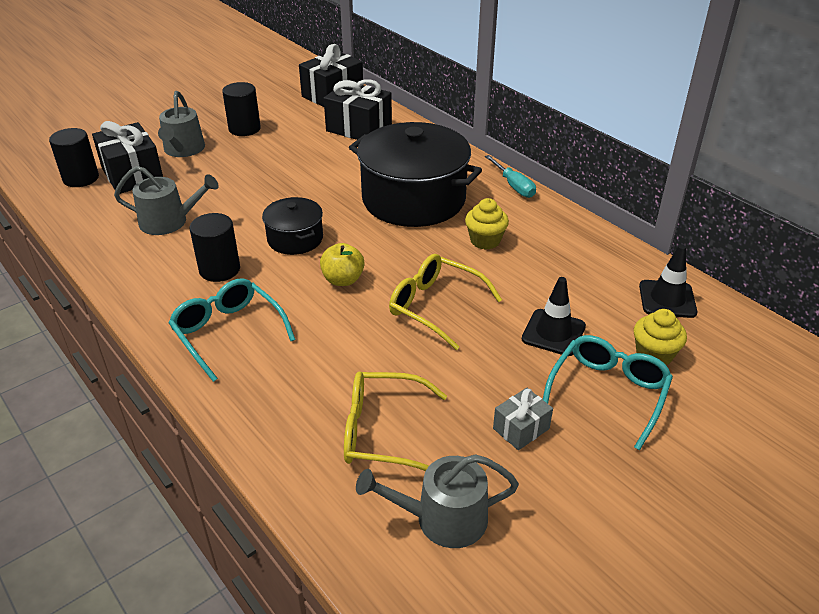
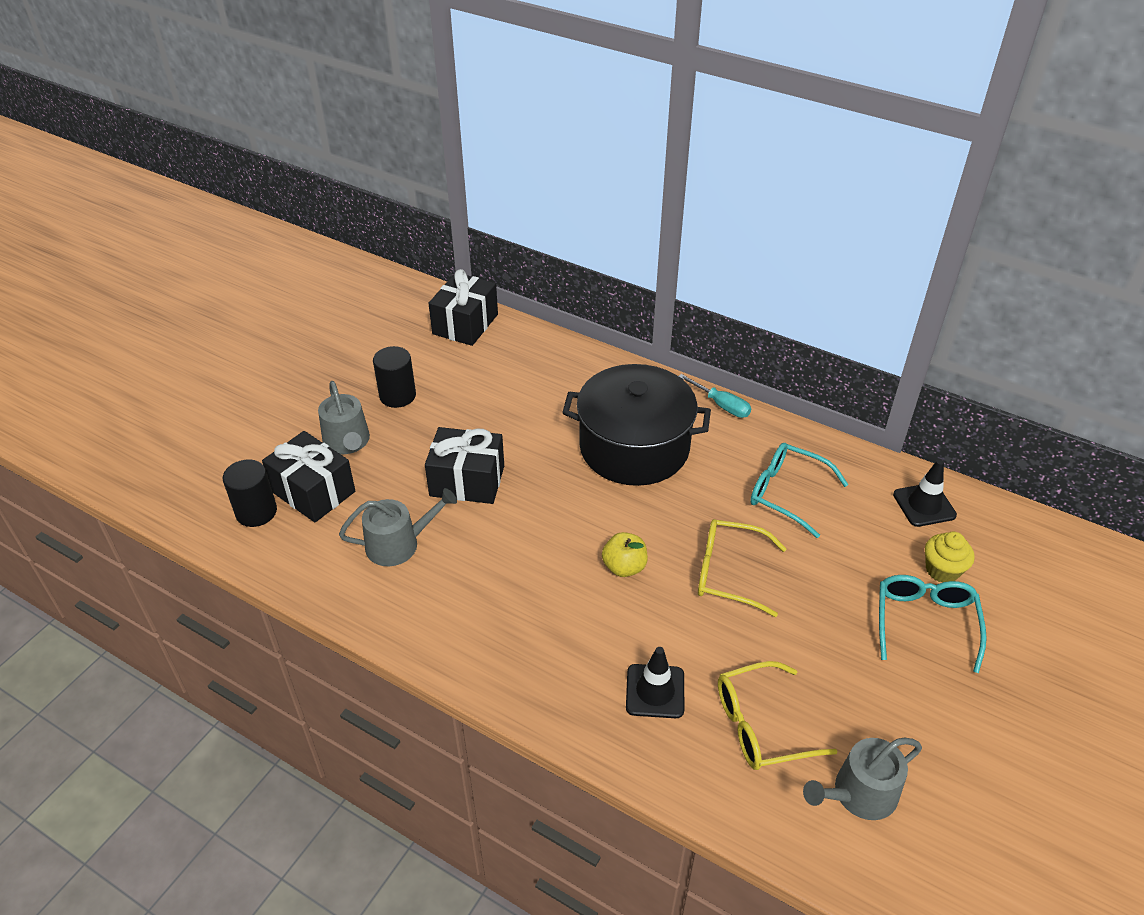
camera: 20 degrees left, 5 degrees up
(219, 269) = (493, 590): black cylinder -> none
(228, 332) = (551, 663): turquoise glasses -> turquoise glasses (786, 493)
(295, 239) = (546, 530): black pot -> none
(359, 128) = (522, 365): black gift -> black gift (467, 481)
(485, 240) = (731, 481): yellow cupcake -> none
(521, 428) = (874, 683): grey gift -> none
(553, 333) = (848, 571): black traffic cone -> black traffic cone (655, 691)

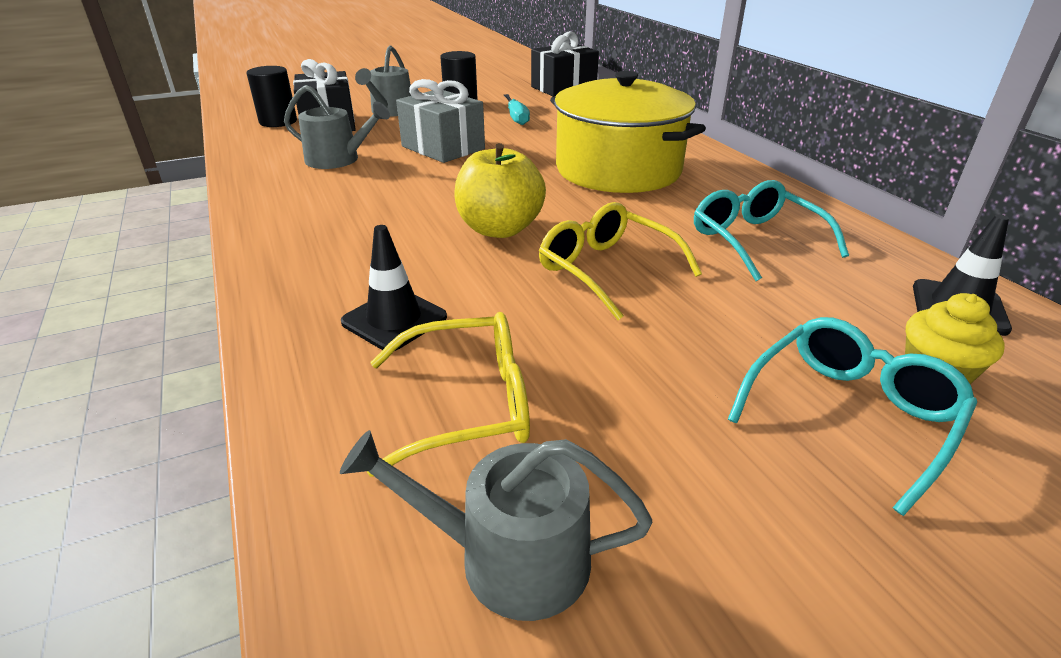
camera: 35 degrees right, 10 degrees down
(467, 481) = (443, 147): black gift -> grey gift
(624, 567) = (500, 229): yellow apple -> yellow apple, size x1.59
(634, 447) = (618, 170): black pot -> yellow pot
(721, 405) = (746, 171): turquoise screwdriver -> turquoise screwdriver (516, 118)
(760, 726) = (468, 404): yellow glasses -> yellow glasses turned 150 degrees clockwise

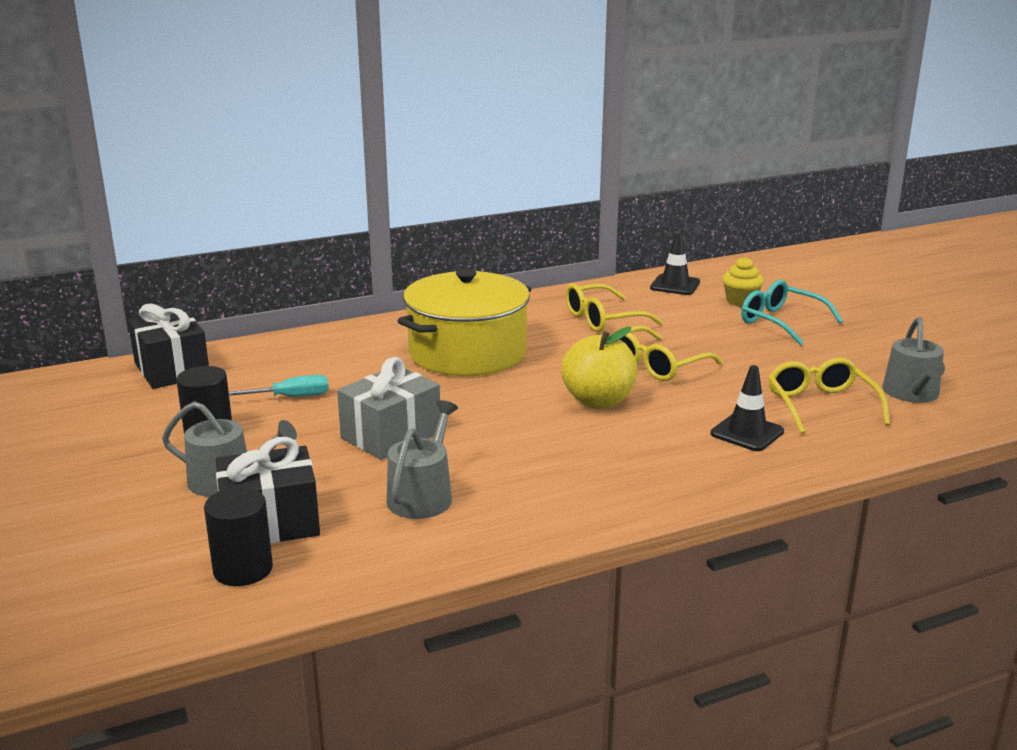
camera: 90 degrees left, 10 degrees down
(755, 240) = (602, 319): turquoise glasses -> yellow glasses

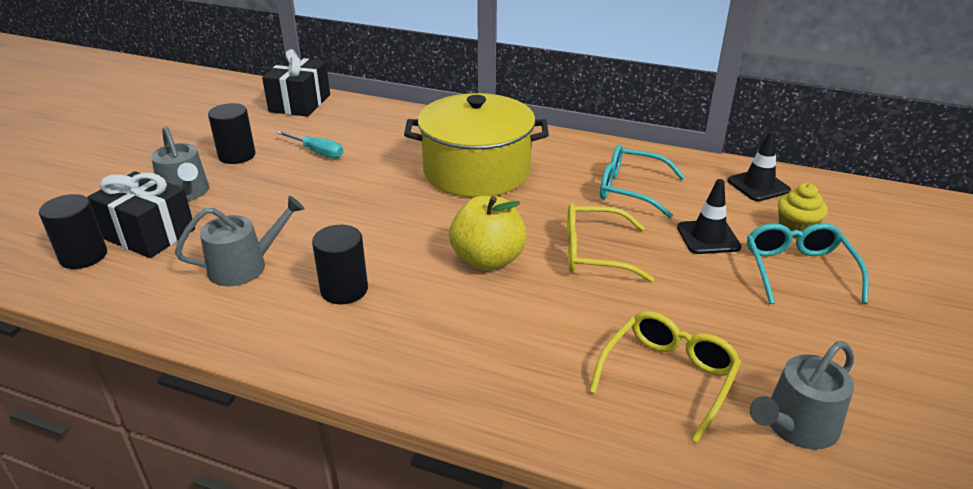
camera: 45 degrees right, 10 degrees up
(391, 435) = (314, 210): grey gift -> none
(538, 467) = (344, 290): none -> black cylinder
(602, 319) = (630, 189): yellow glasses -> turquoise glasses
(747, 433) = (546, 360): black traffic cone -> black traffic cone (708, 237)

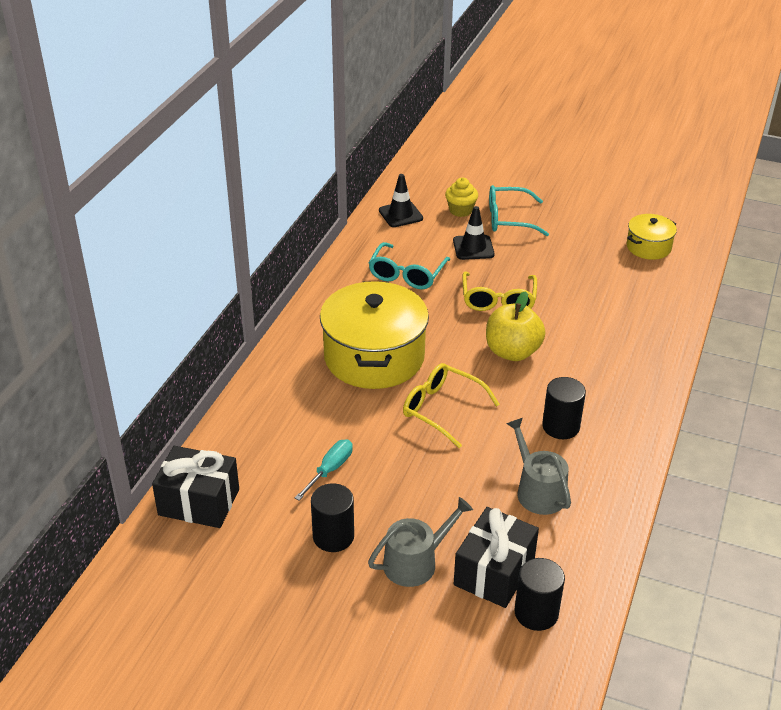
camera: 90 degrees left, 5 degrees up
(668, 376) = (621, 283): yellow glasses -> yellow glasses (441, 409)
(796, 426) = (648, 247): grey watering can -> yellow pot

